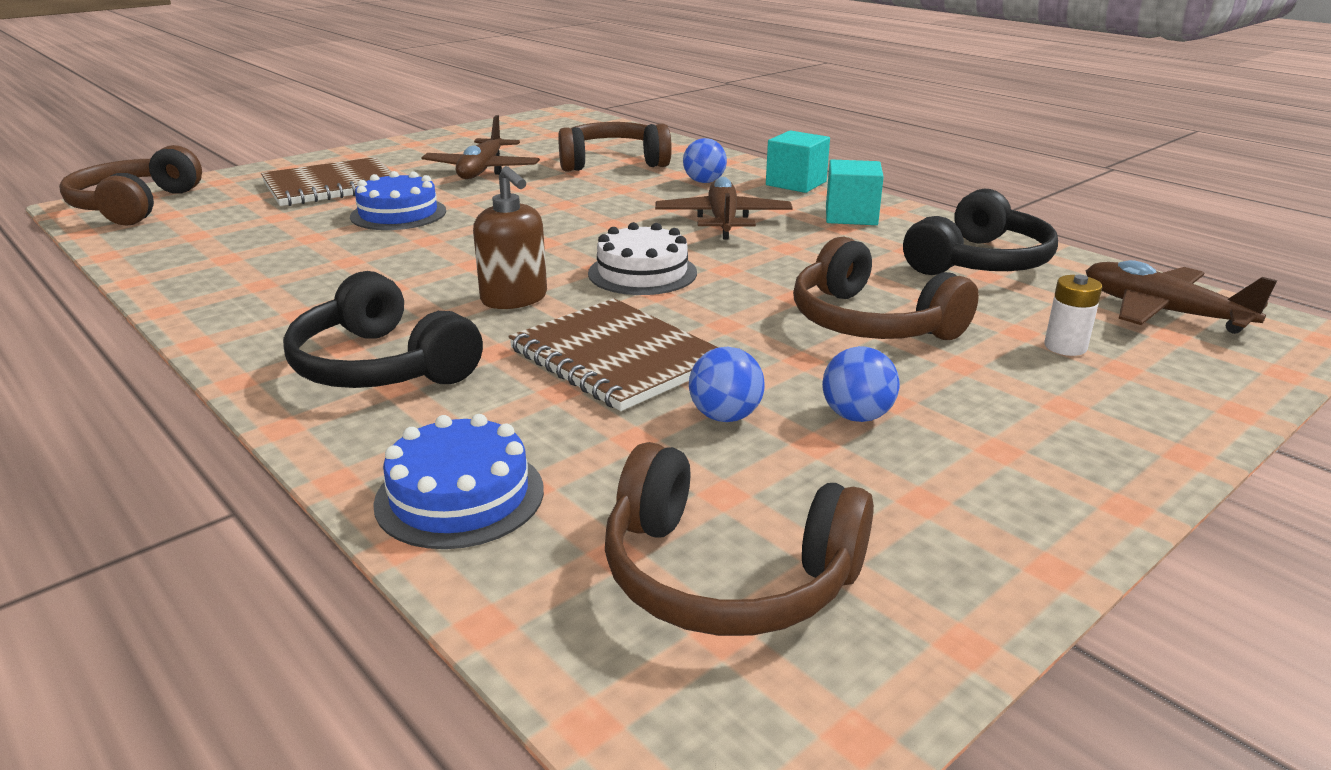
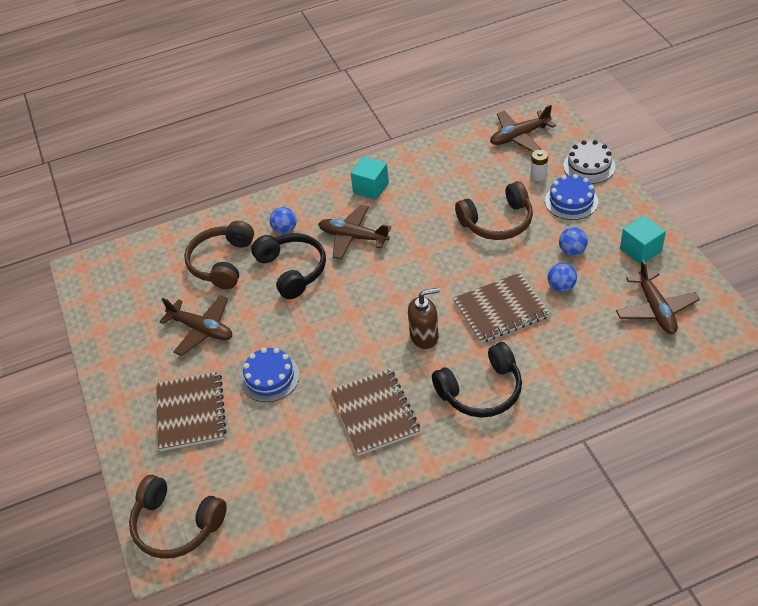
camera: 65 degrees left, 20 degrees up
(325, 285) = (374, 413): none -> brown notebook
(460, 496) = (595, 371): blue cake -> blue cake (571, 201)
(642, 273) = (412, 283): white cake -> white cake (589, 166)
(726, 575) = (655, 309): brown headphones -> brown plane
(796, 183) = (308, 193): turquoise cube -> turquoise cube (640, 250)
(979, 262) = (449, 166): black headphones -> black headphones (292, 270)

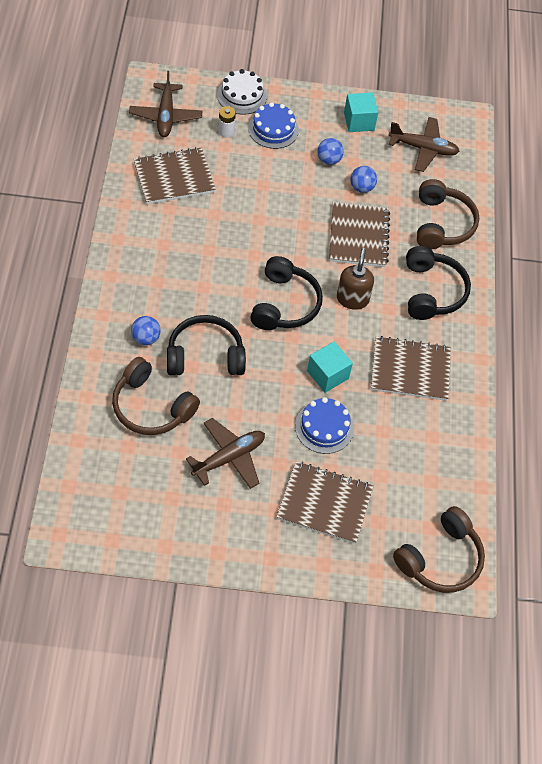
camera: 75 degrees left, 10 degrees up
(353, 237) = (198, 292): brown plane -> none
(371, 188) = (143, 249): turquoise cube -> turquoise cube (327, 375)
(382, 294) = (284, 304): none -> black headphones
(459, 170) = (174, 177): none -> brown notebook
(497, 222) = (259, 186): brown headphones -> brown headphones (442, 224)

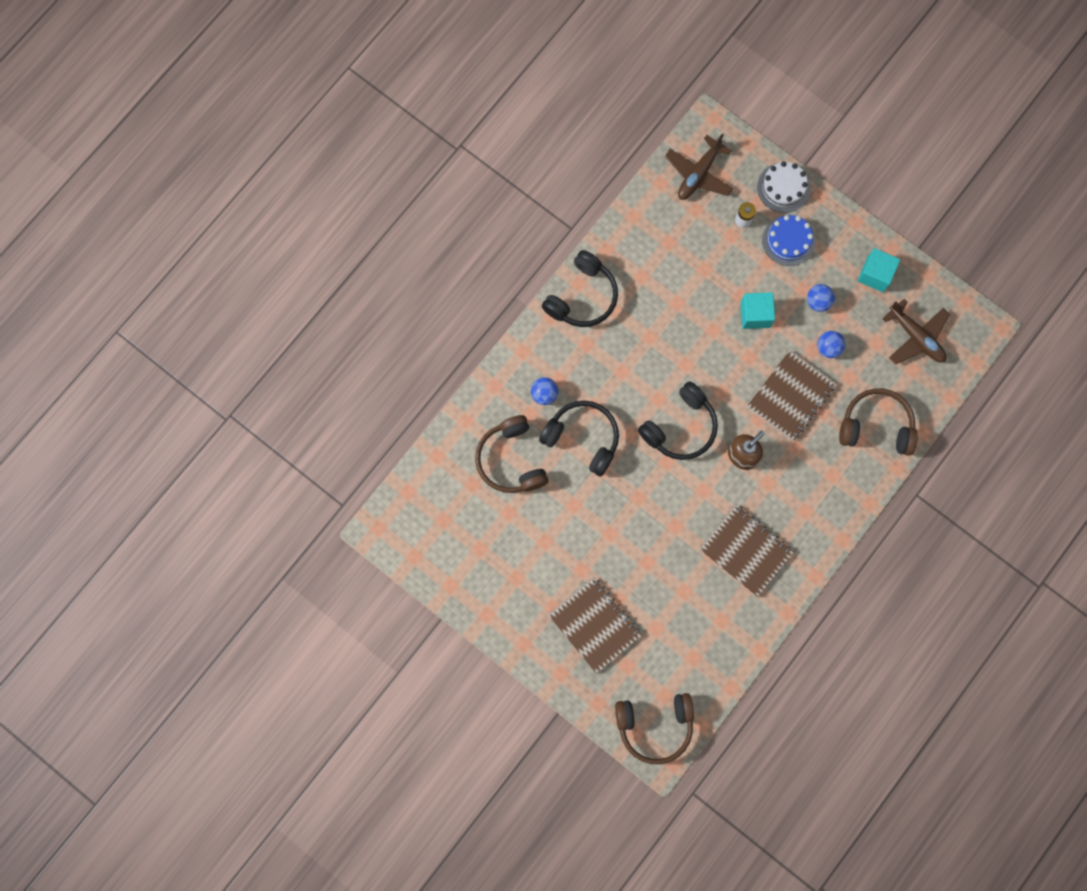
camera: 40 degrees right, 20 degrees up
(174, 177) = (665, 245): brown notebook -> none
(229, 457) = (545, 541): brown plane -> none
(324, 427) = (638, 559): blue cake -> none
(327, 375) = (673, 514): turquoise cube -> turquoise cube (755, 314)
(432, 291) = (818, 488): black headphones -> black headphones (582, 297)
(442, 224) = (876, 426): brown headphones -> brown headphones turned 120 degrees counterclockwise

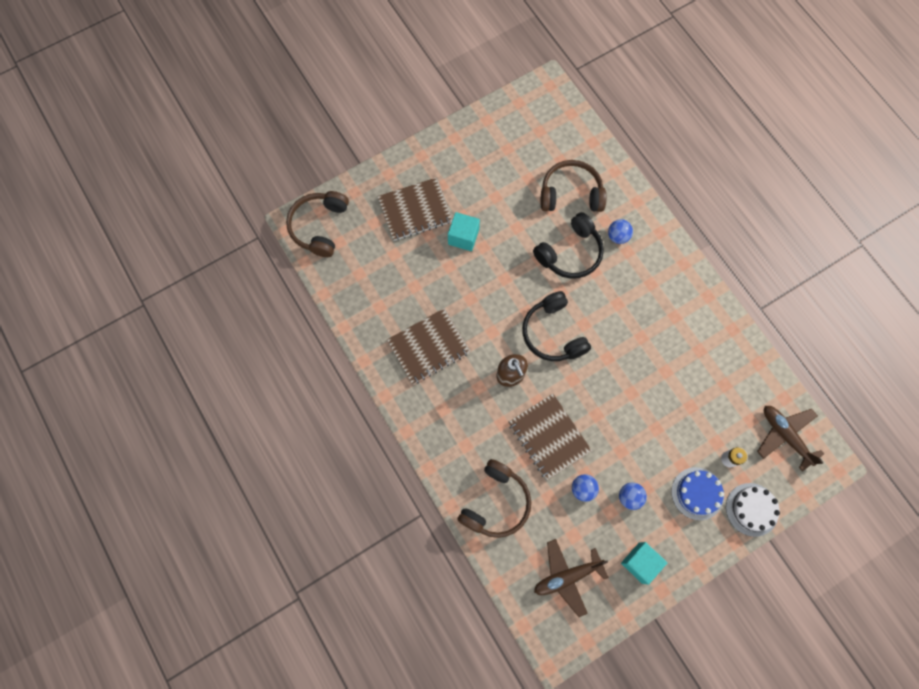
camera: 110 degrees right, 5 degrees down
(582, 297) = (694, 295): black headphones -> none
(755, 314) = (634, 435): turquoise cube -> turquoise cube (463, 237)

